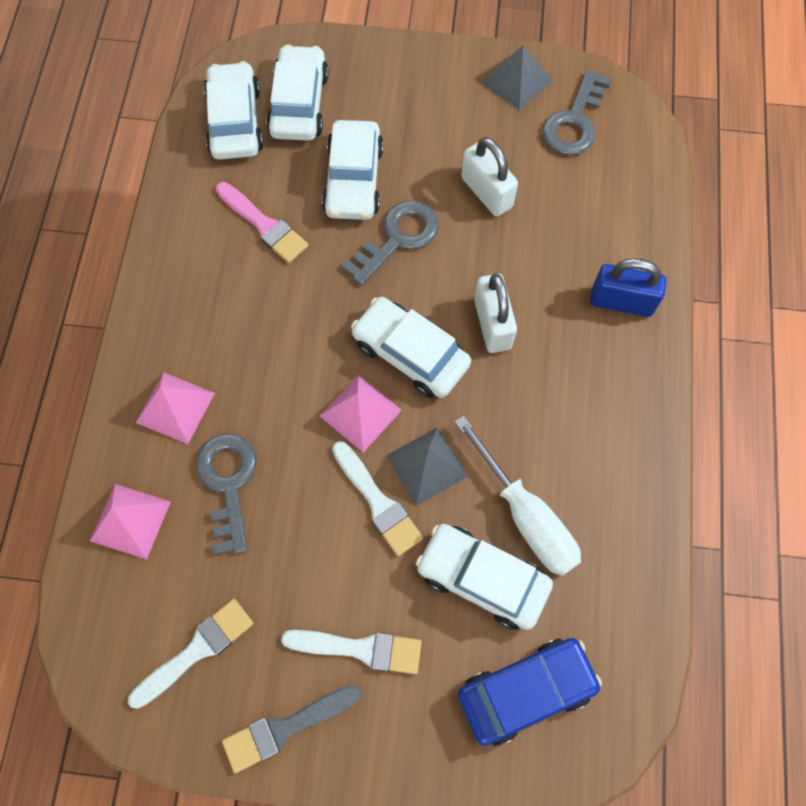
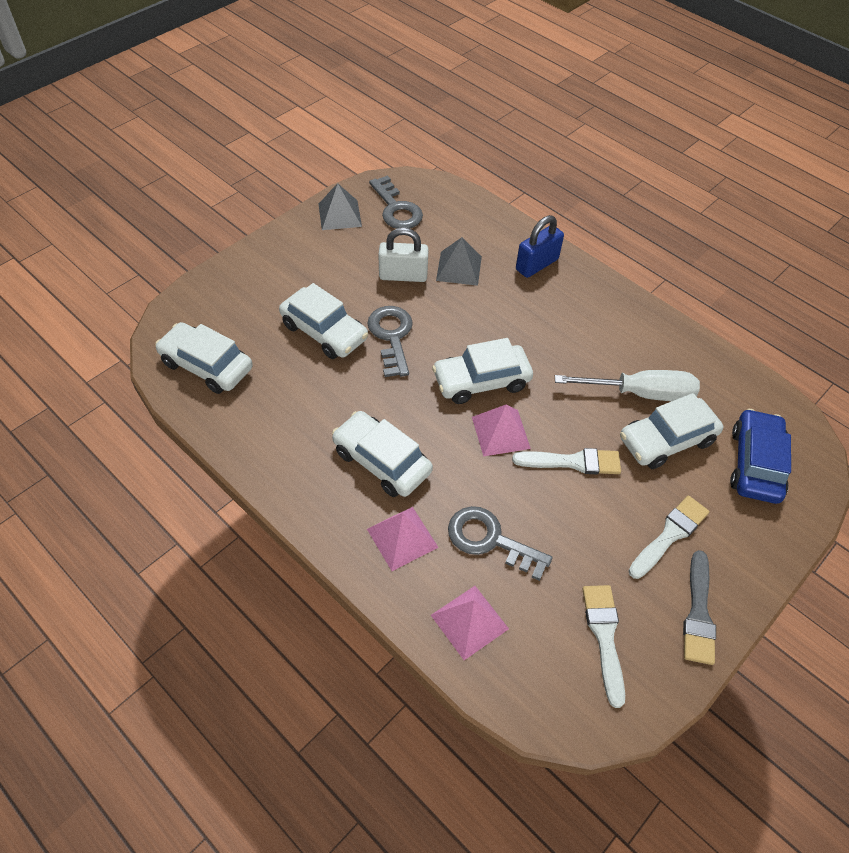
camera: 55 degrees left, 15 degrees down
(264, 225) = (307, 399): pink brush -> none
(299, 104) = (233, 323): white car -> white car (381, 461)
(426, 465) = (567, 421): grey pyramid -> grey pyramid (459, 268)
(492, 324) = (497, 329): white padlock -> none

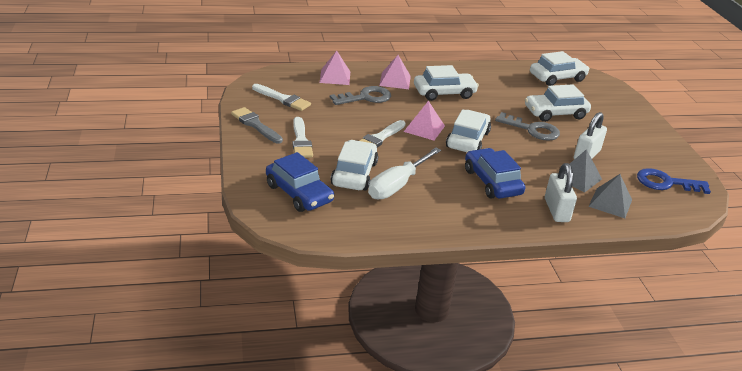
camera: 125 degrees right, 20 degrees down
(340, 215) = (672, 159): grey pyramid -> grey pyramid (610, 203)
(396, 209) = (666, 183): grey key -> blue key
(536, 264) = (556, 210): blue padlock -> white padlock
(543, 325) = (492, 182): none -> blue car

